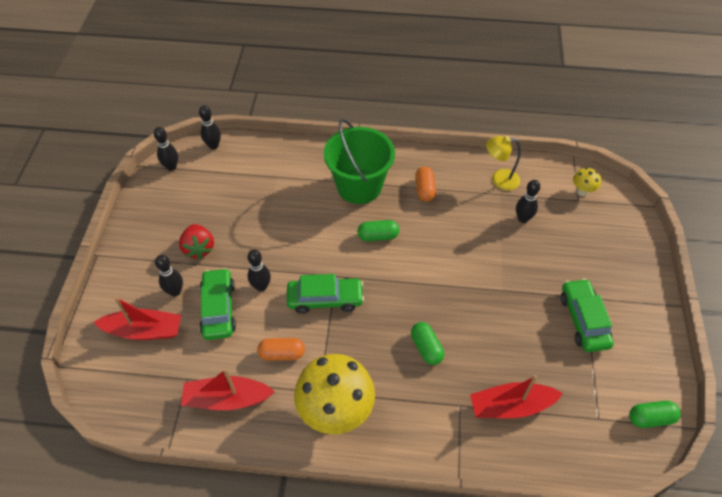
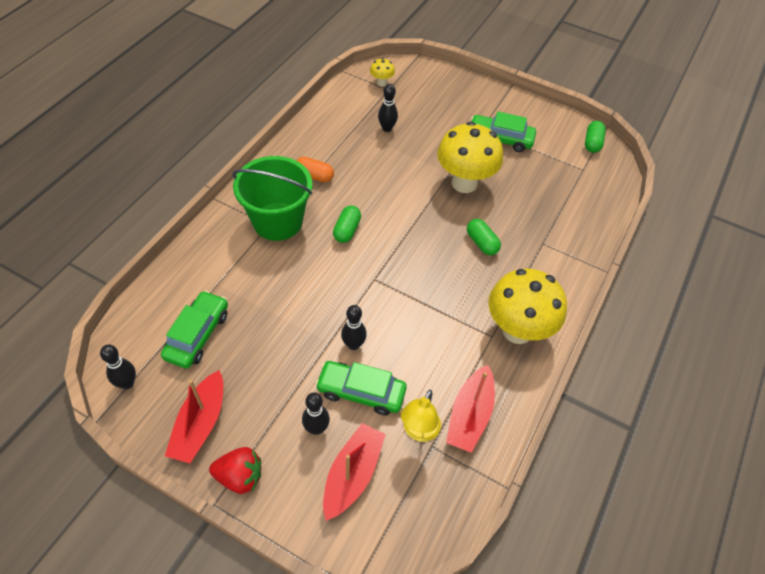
camera: 70 degrees left, 0 degrees up
(199, 248) = (270, 388): red strawberry -> red strawberry (240, 476)
(213, 146) = (126, 329): black bowling pin -> none
(282, 354) = (440, 352): orange capsule -> none
(325, 299) = (396, 296): green car -> green car (197, 335)
(426, 348) = (481, 243): green capsule -> green capsule turned 60 degrees clockwise
(495, 307) = (464, 183): none -> yellow mushroom
(499, 180) = (336, 124): yellow lamp -> yellow lamp (418, 431)
(510, 406) = (555, 213): red boat -> red boat (200, 424)

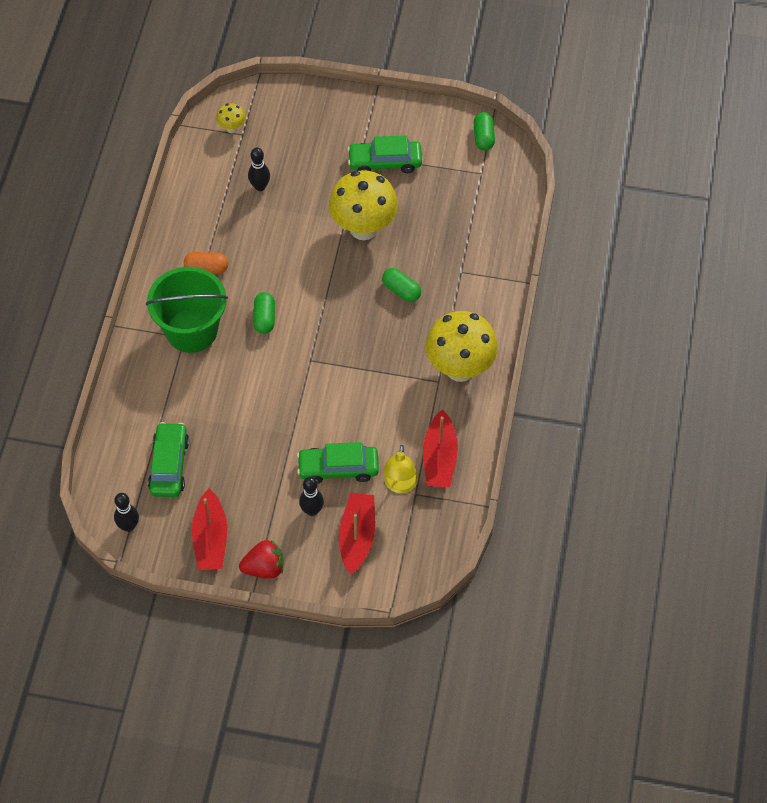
camera: 15 degrees left, 5 degrees up
(353, 344) = (315, 429): black bowling pin -> none

